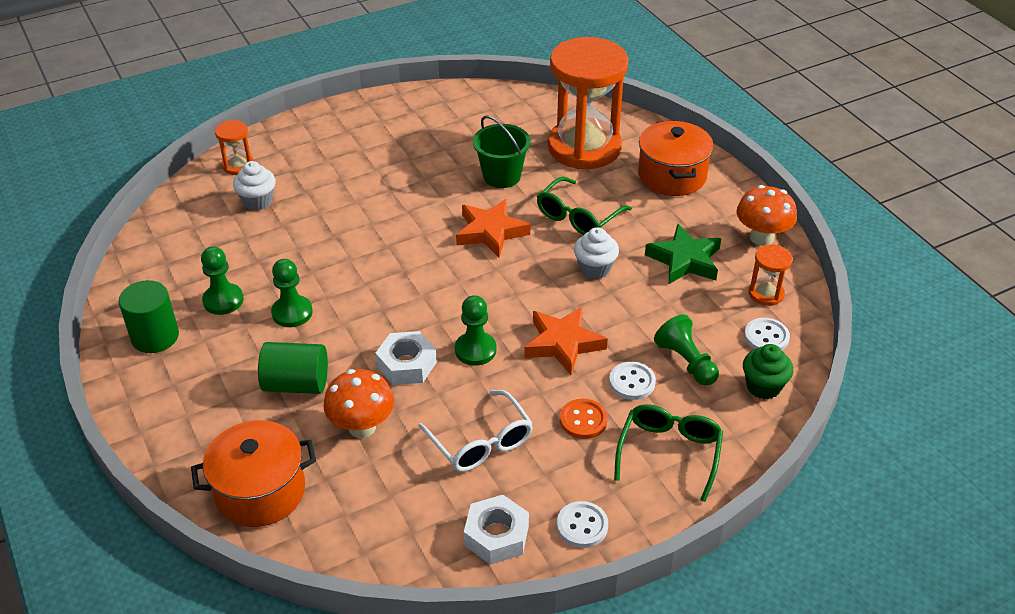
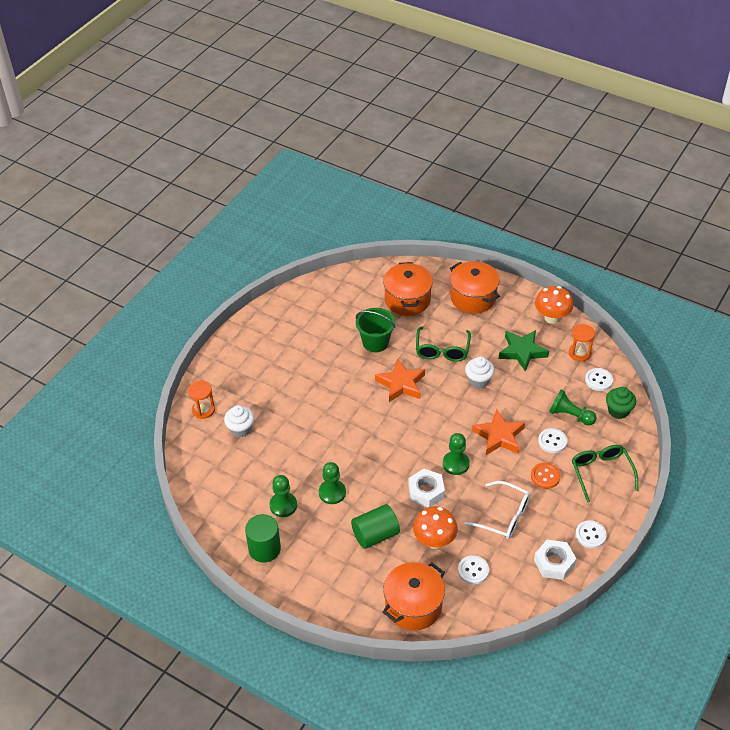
camera: 30 degrees left, 5 degrees up
(377, 488) = (473, 570): none -> white button
(584, 147) = (407, 300): orange hourglass -> orange pot

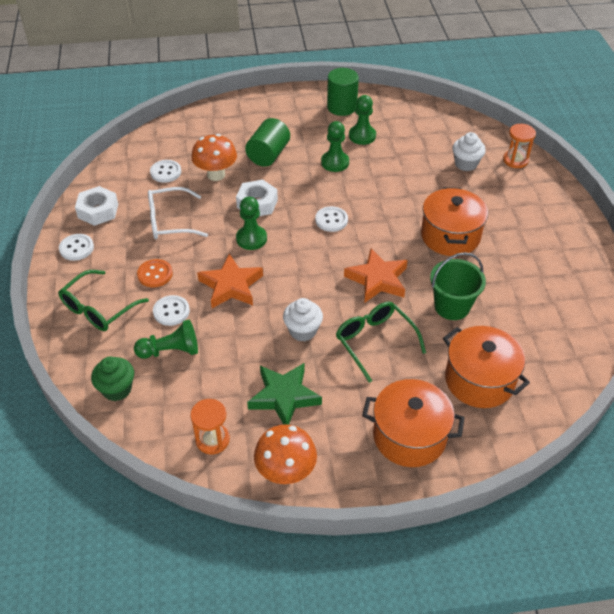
camera: 140 degrees right, 0 degrees up
(413, 606) = (194, 130): orange pot -> orange pot (450, 236)
(598, 380) = (164, 415): white button -> white button (331, 220)
(601, 472) = (98, 309): green glasses -> green glasses turned 90 degrees clockwise

